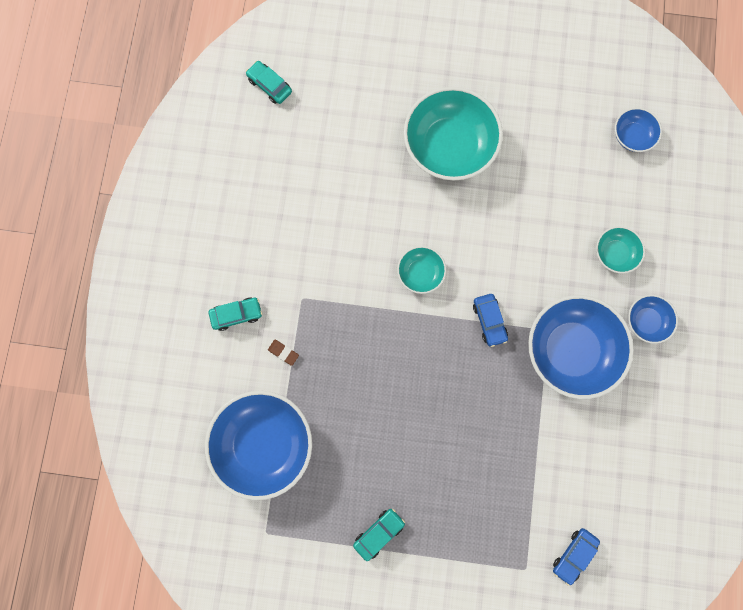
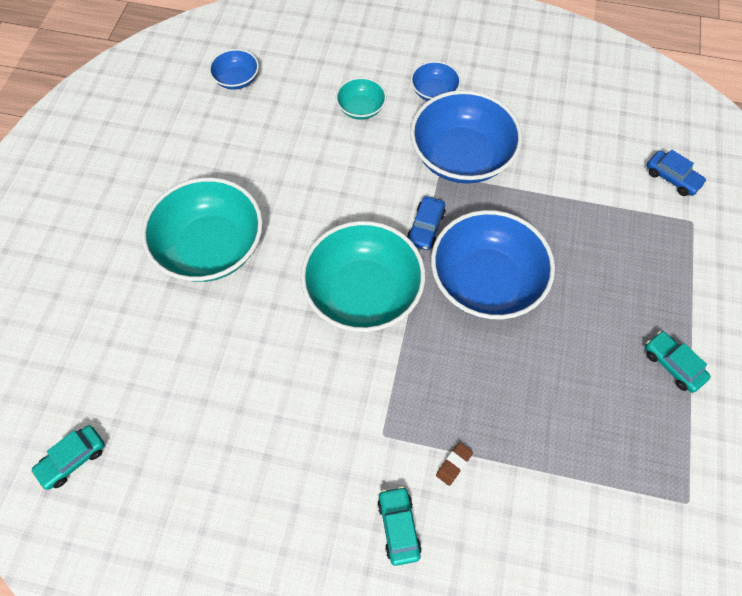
camera: 85 degrees left, 15 degrees down
(263, 444) = (574, 499): blue bowl -> blue bowl (486, 281)
(420, 273) = (363, 292): turquoise bowl -> turquoise bowl, size x2.05
(489, 321) = (425, 227): blue car -> blue car turned 120 degrees clockwise

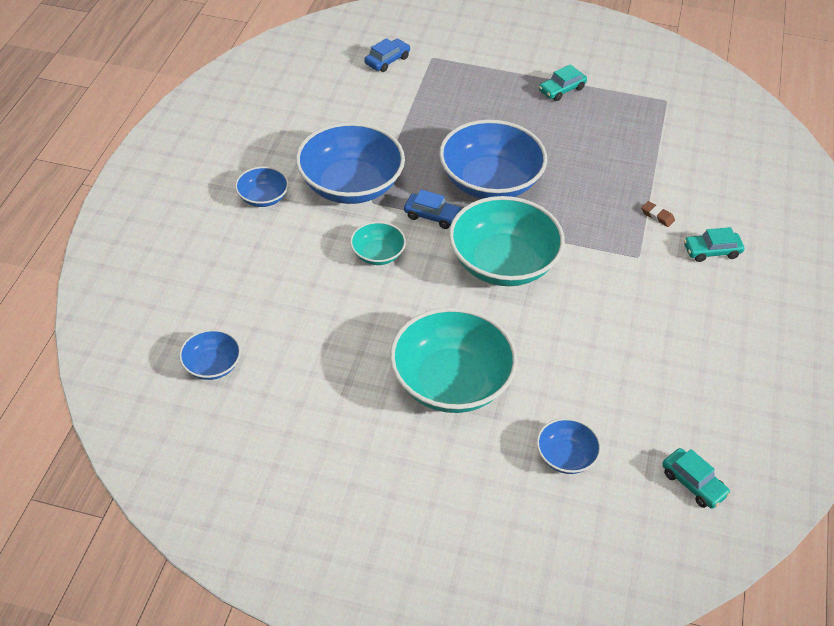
camera: 90 degrees left, 15 degrees down
(119, 341) = (565, 456): none -> blue bowl
(361, 108) = (276, 255): turquoise bowl -> turquoise bowl (377, 254)

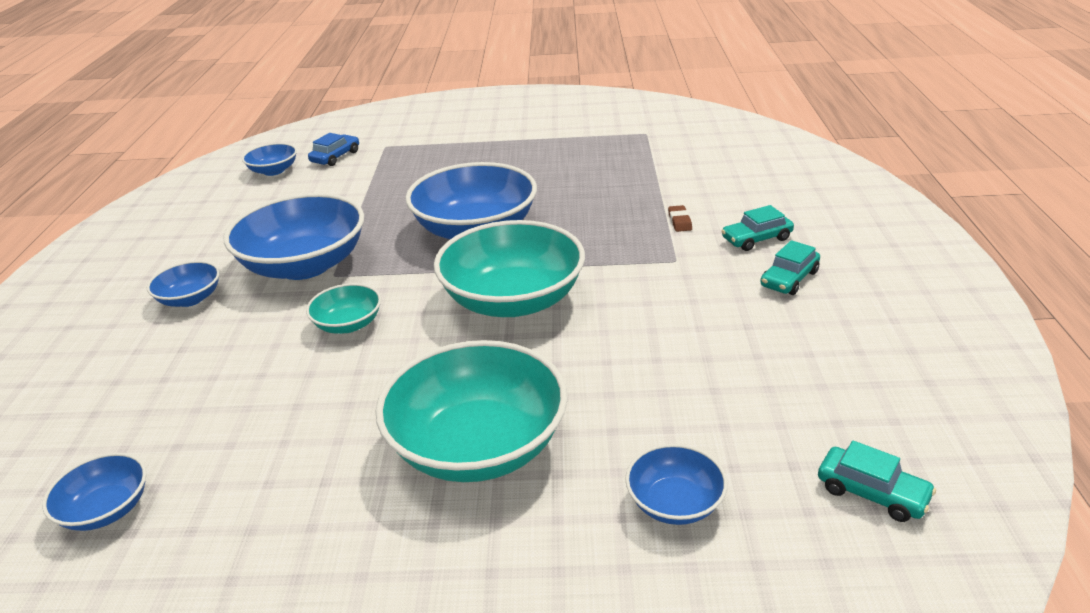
camera: 10 degrees left, 15 degrees down
(333, 65) = (273, 171): none -> blue bowl
(432, 216) = (412, 273): blue car -> none
(561, 90) = (533, 145): turquoise car -> turquoise car (789, 279)
(657, 216) = (679, 221): brown eraser -> brown eraser turned 60 degrees clockwise

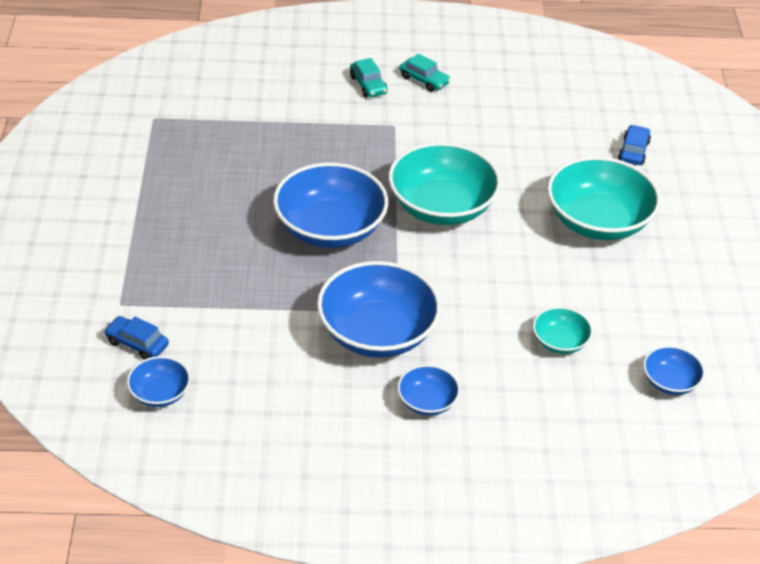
camera: 95 degrees left, 10 degrees up
(348, 324) = (470, 293): turquoise bowl -> turquoise bowl (560, 342)
(675, 503) = (633, 151): blue bowl -> blue car
(679, 221) = (335, 117): brown eraser -> none
(872, 493) = (618, 89): turquoise car -> none

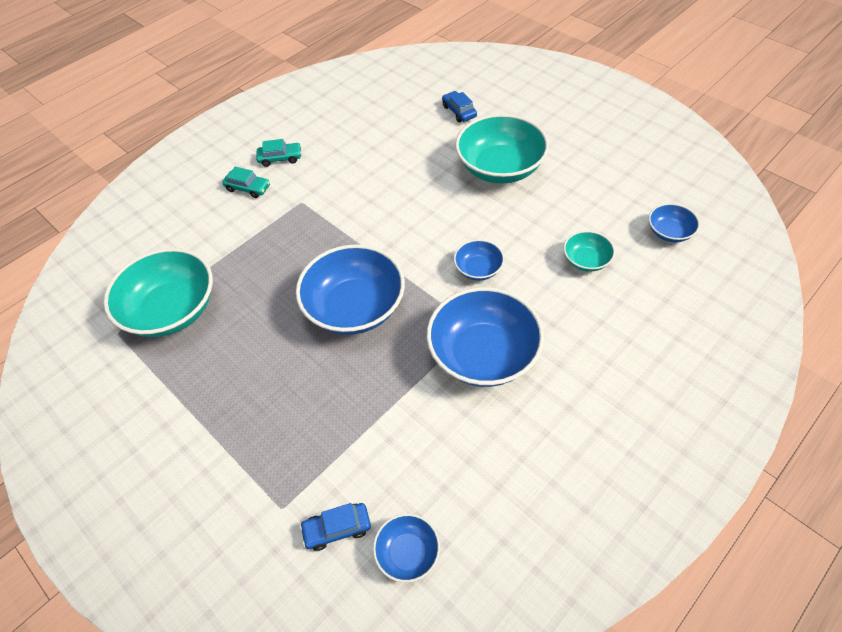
camera: 40 degrees left, 10 degrees up
(427, 402) = (576, 373): blue bowl -> blue bowl (478, 269)
(442, 207) = (403, 232): turquoise bowl -> turquoise bowl (172, 310)

